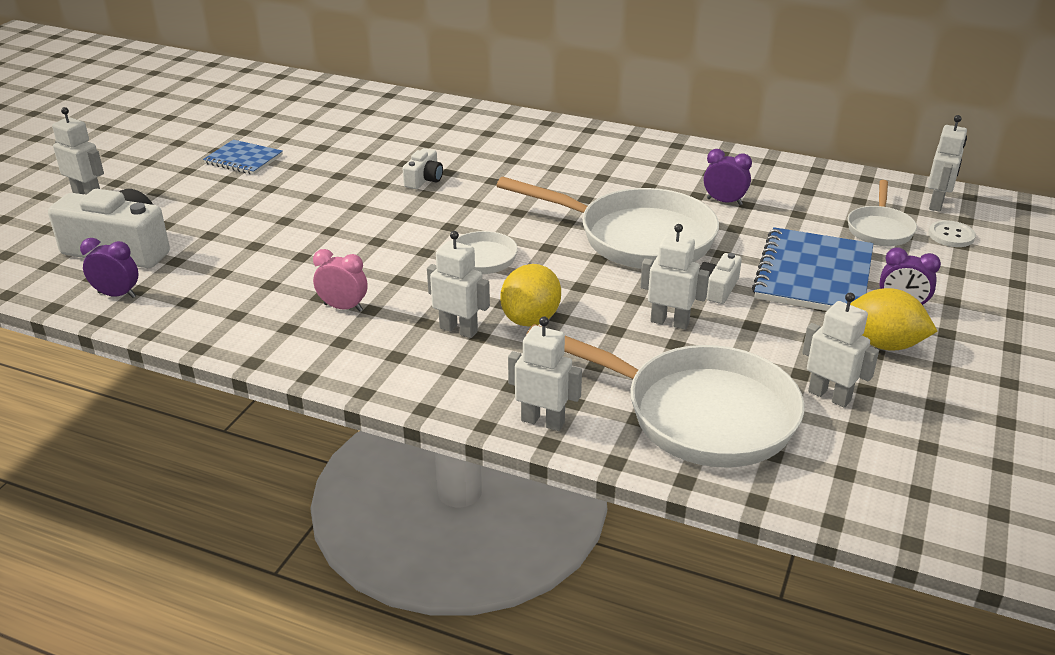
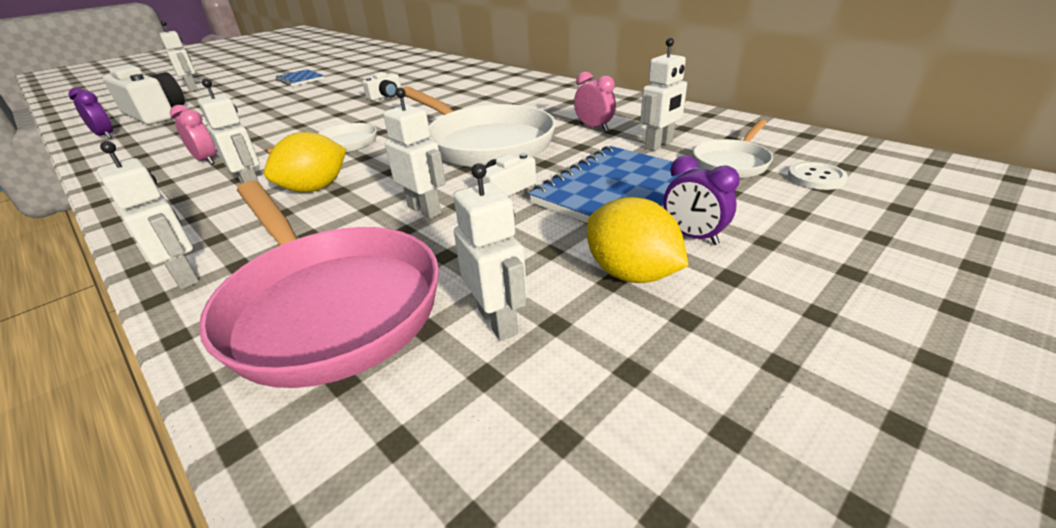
camera: 25 degrees right, 0 degrees up
(697, 414) = (328, 305): white pan -> pink pan
(724, 201) = (594, 127): purple clock -> pink clock
(937, 204) = (819, 149): white robot -> white robot (659, 145)

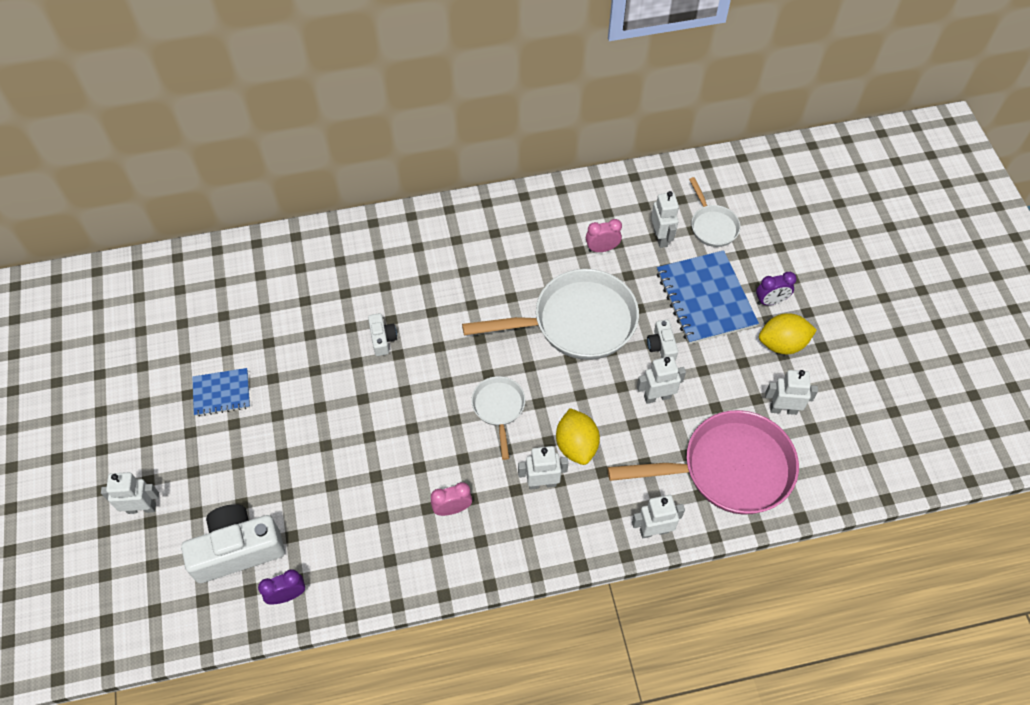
camera: 60 degrees left, 25 degrees up
(816, 177) = (755, 209): white button -> none

